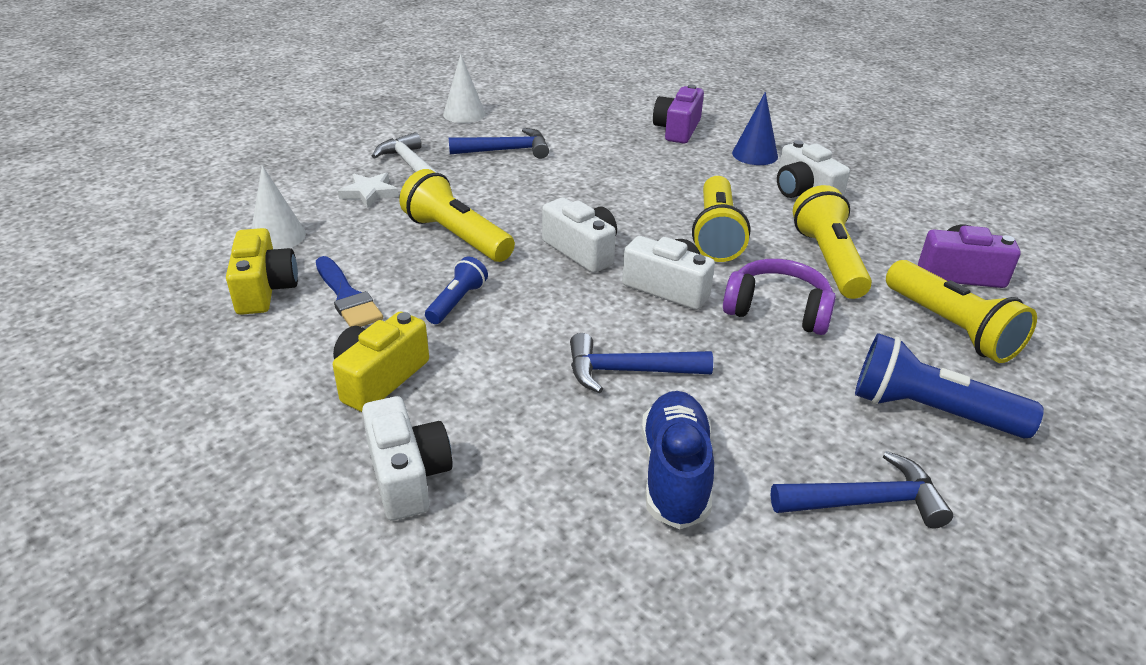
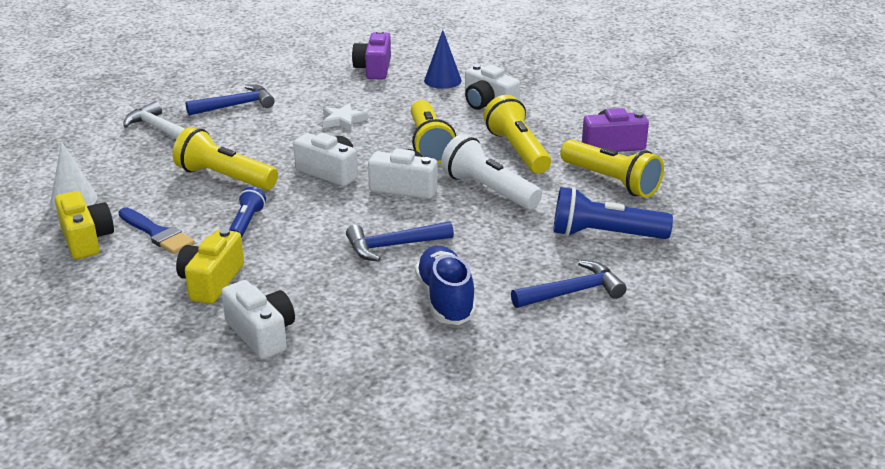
camera: 15 degrees left, 5 degrees down
(369, 193) = (134, 156): white star -> white star (343, 120)
(464, 114) = (185, 80): white cone -> none
(777, 310) = (488, 190): purple headphones -> white flashlight

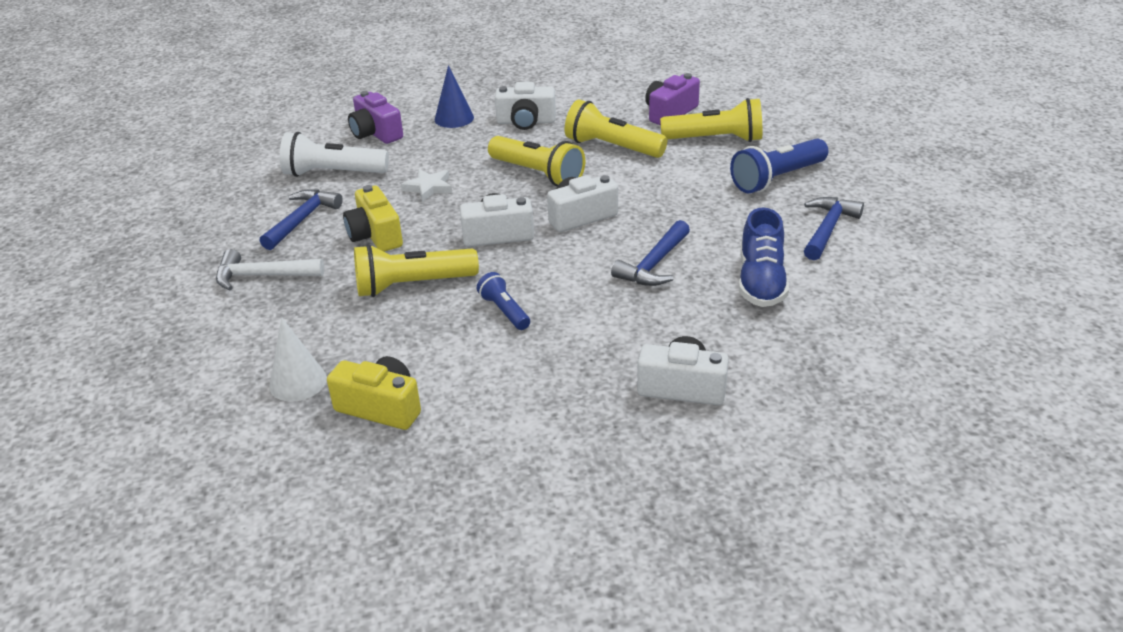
camera: 40 degrees left, 5 degrees up
(157, 233) = (440, 364): blue brush -> none
(211, 281) = (566, 373): yellow camera -> yellow camera (375, 235)
(445, 300) = (761, 282): blue shoe -> blue shoe turned 120 degrees counterclockwise
(488, 190) = (645, 187): white flashlight -> white flashlight (332, 173)

